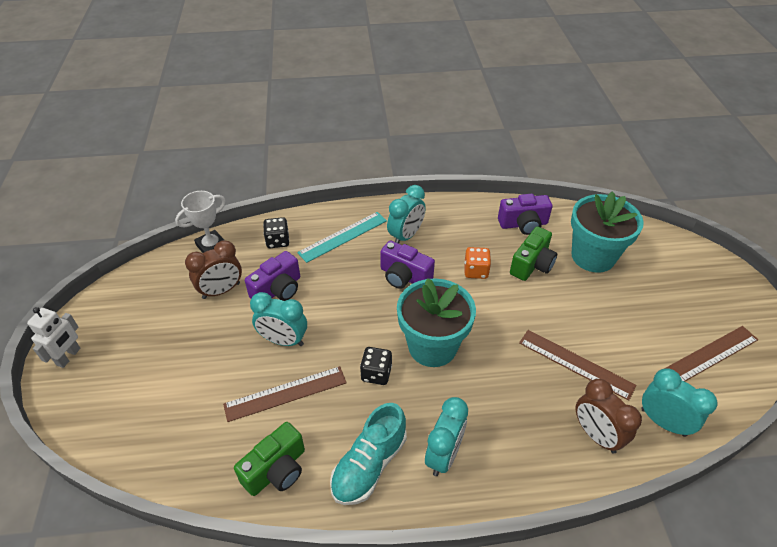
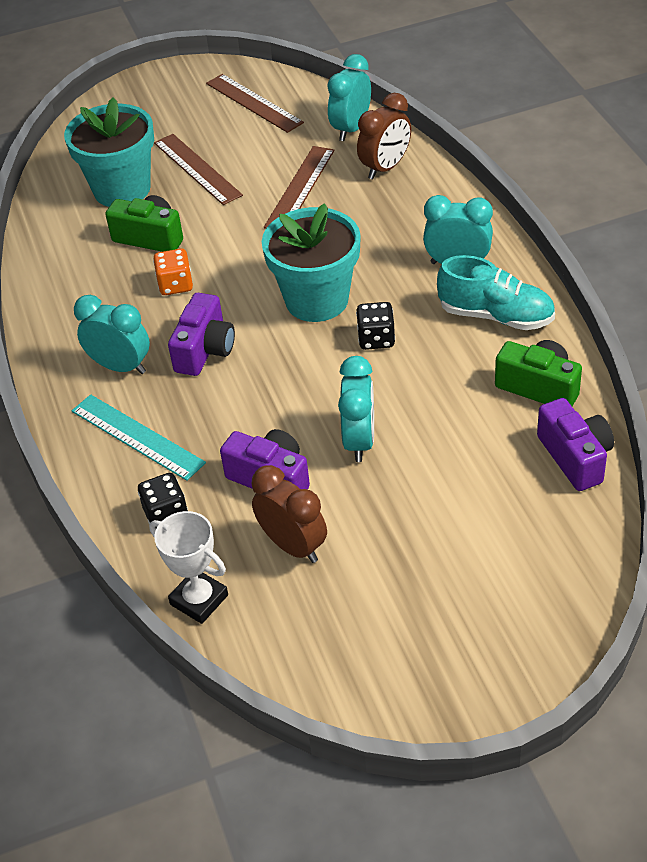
camera: 100 degrees left, 0 degrees up
(69, 357) = (485, 684): white robot -> none
(285, 393) = (439, 412): brown ruler -> brown ruler (197, 169)
(523, 224) = (70, 255): purple camera -> purple camera (575, 457)

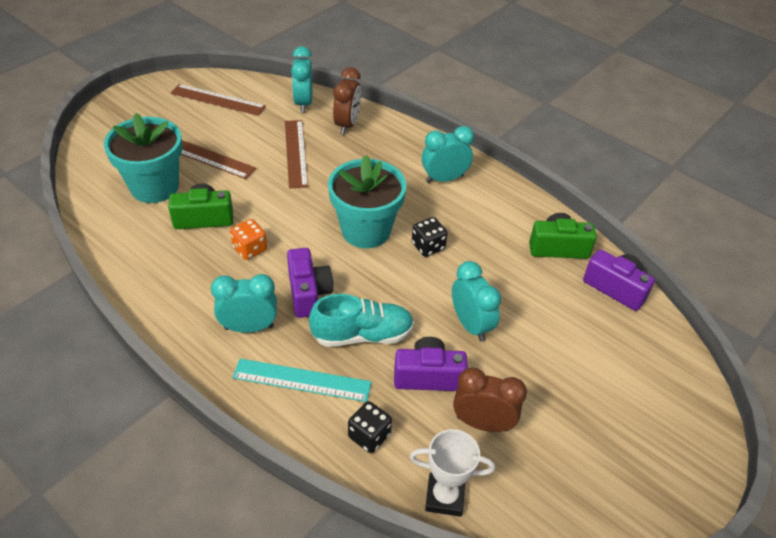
camera: 35 degrees left, 0 degrees up
(496, 316) = (495, 207): turquoise shoe -> turquoise shoe (362, 335)

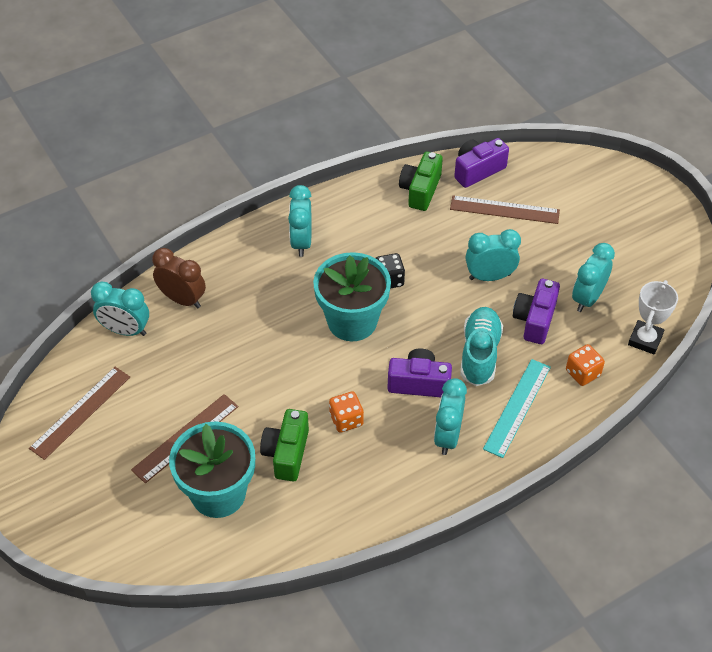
camera: 70 degrees left, 5 degrees up
(296, 153) = (212, 354): brown ruler -> brown ruler (504, 210)
(369, 435) = (582, 373): black dice -> orange dice
(482, 423) = (587, 298): brown clock -> turquoise clock

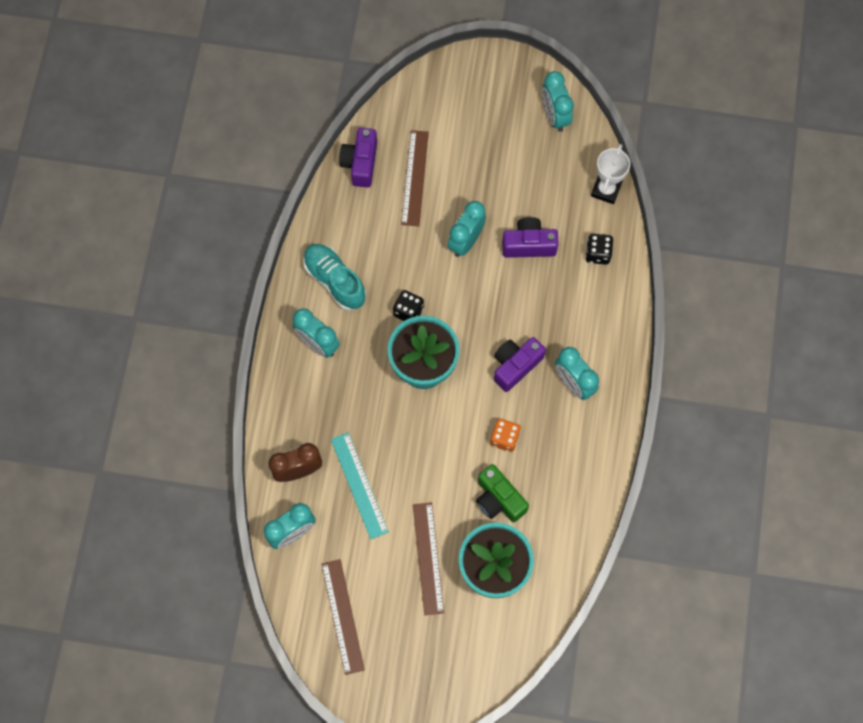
camera: 50 degrees left, 20 degrees up
(420, 190) = (343, 219): green camera -> none
(480, 354) = (525, 305): turquoise shoe -> turquoise shoe (335, 280)
(504, 210) = (414, 178): brown ruler -> brown ruler turned 45 degrees counterclockwise
(517, 407) = (589, 319): turquoise ruler -> turquoise ruler (359, 485)
(535, 320) = (529, 244): purple camera -> purple camera turned 120 degrees clockwise
(582, 373) = (597, 253): orange dice -> black dice
(587, 298) = (541, 194): turquoise clock -> turquoise clock (554, 116)
(645, 340) = (606, 190): white trophy -> white trophy turned 45 degrees clockwise

